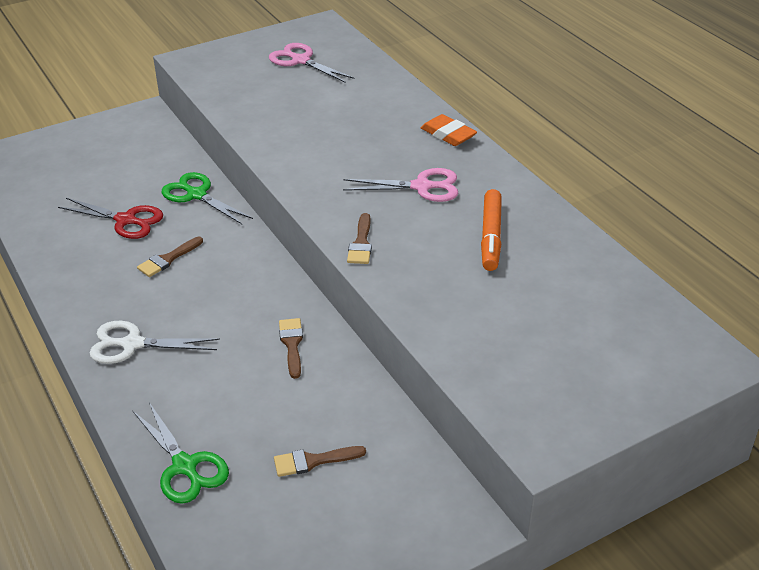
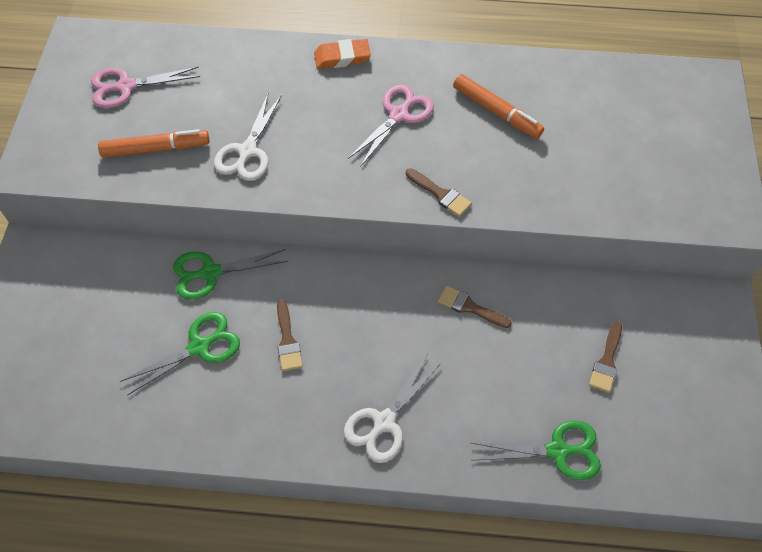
camera: 55 degrees left, 20 degrees up
(126, 220) = (199, 347): red scissors -> green scissors
(257, 96) = (155, 149): none -> orange marker
(299, 134) = (247, 151): none -> white scissors

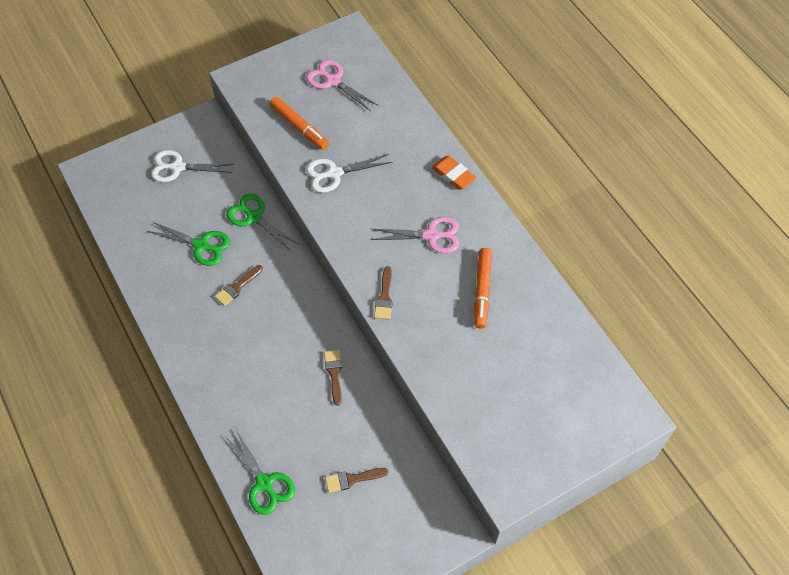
camera: 55 degrees right, 0 degrees up
(384, 422) = (218, 372): white scissors -> white scissors (178, 167)

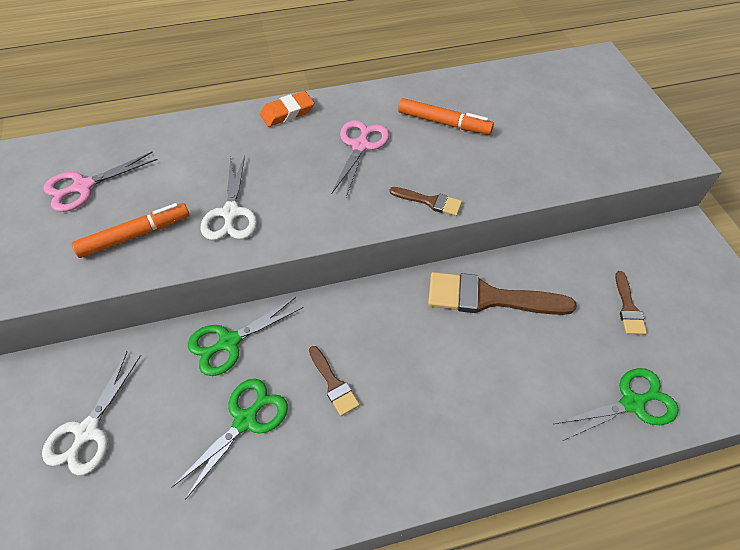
camera: 75 degrees left, 5 degrees down
(334, 373) = (489, 298): brown brush -> brown brush, size x1.97

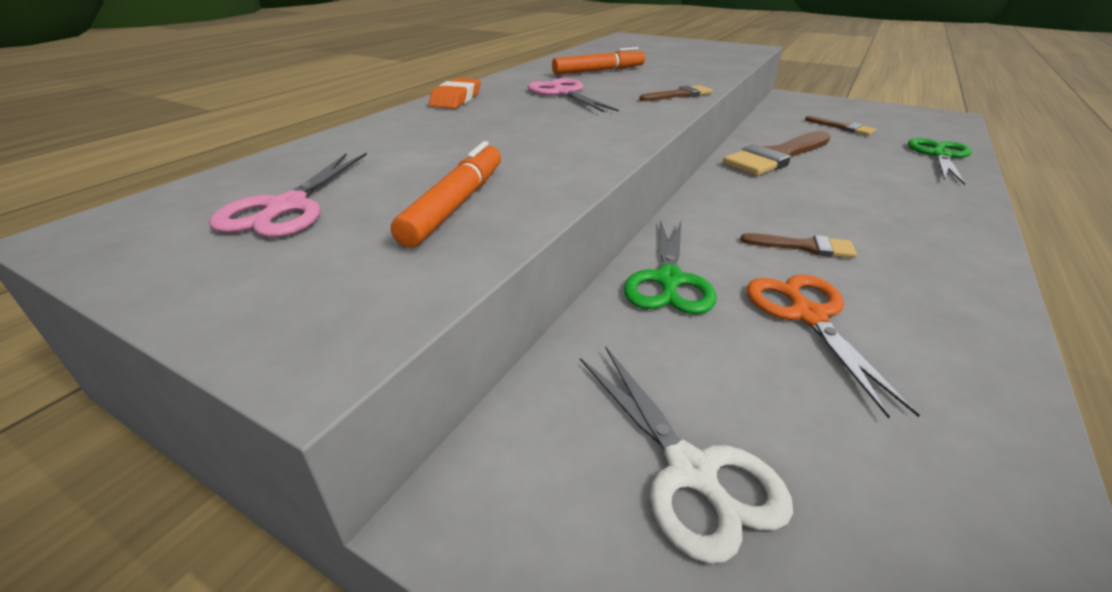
camera: 45 degrees left, 20 degrees down
(231, 213) = (535, 152): white scissors -> none
(245, 420) = (807, 316): green scissors -> orange scissors

